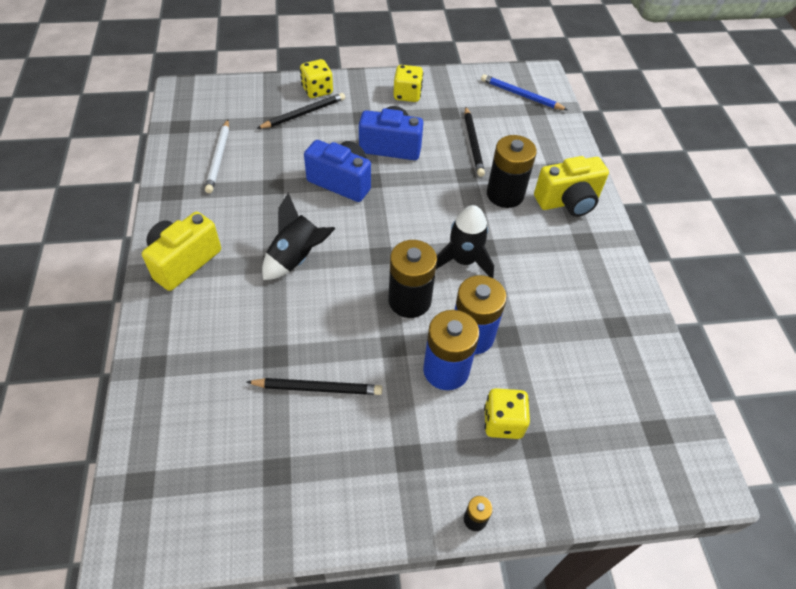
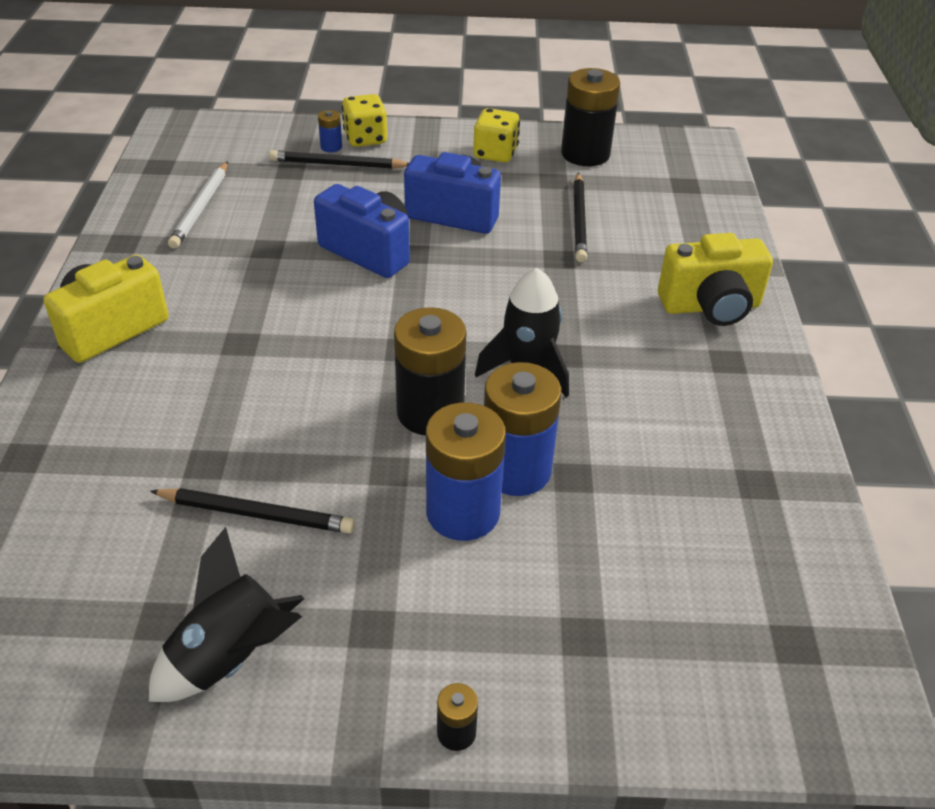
camera: 10 degrees right, 10 degrees down
(295, 99) = (331, 147): none -> blue battery
(297, 258) = (275, 340): black rocket -> black rocket (231, 657)
(303, 113) = (338, 164): black pencil -> black pencil turned 150 degrees counterclockwise
(503, 422) = (536, 596): yellow dice -> none
(505, 194) = (613, 289): black battery -> black battery (585, 154)
(521, 95) = (667, 166): blue pencil -> none

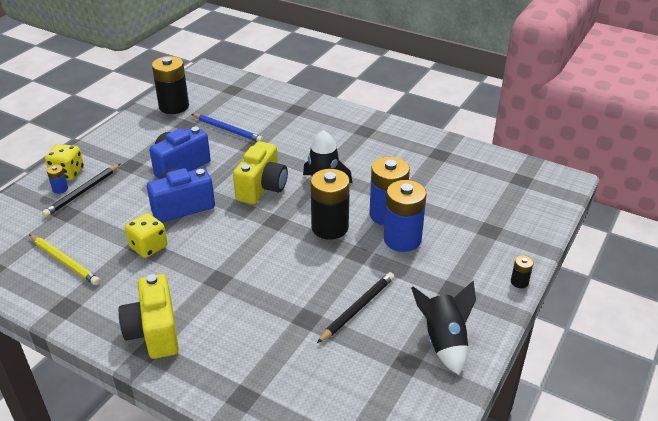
camera: 60 degrees left, 5 degrees down
(201, 207) = (64, 261): white pencil -> yellow pencil
(495, 153) = (139, 133): yellow dice -> yellow dice (148, 247)
(579, 220) = (227, 130): black pencil -> blue pencil
(710, 307) = (327, 120): yellow camera -> yellow camera (262, 188)

